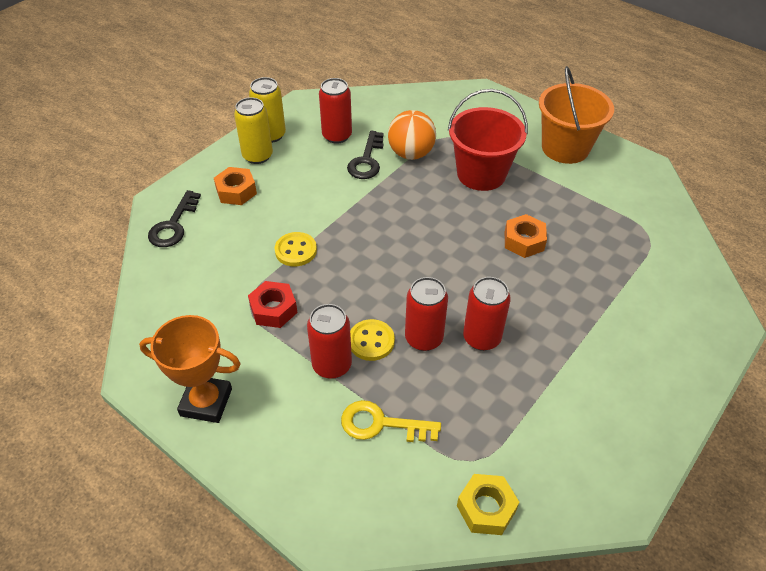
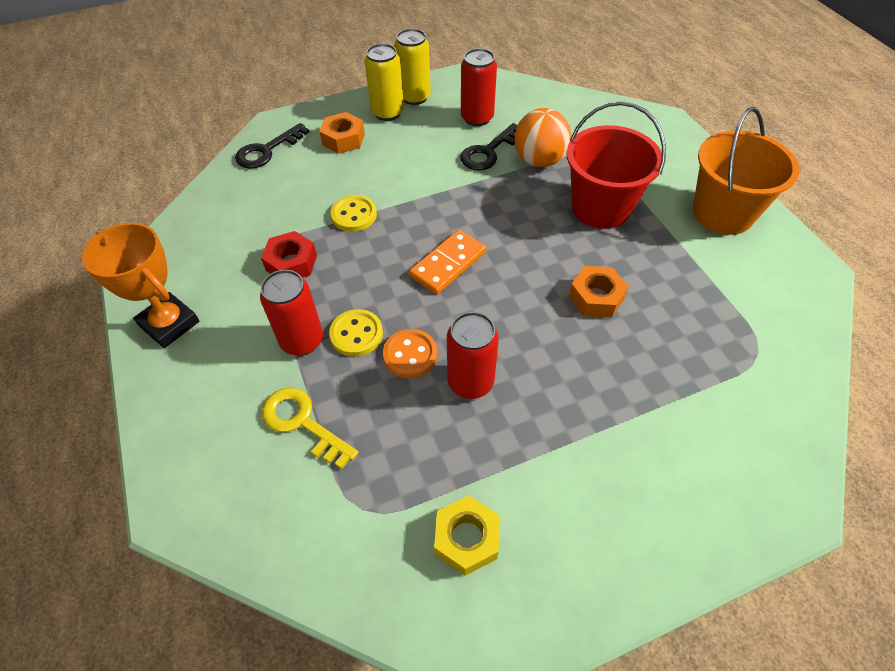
camera: 30 degrees right, 5 degrees up
(401, 259) = (448, 264): none -> orange domino
(424, 338) = (410, 355): red can -> orange button
(486, 508) = (337, 569): yellow nut -> yellow nut (466, 539)

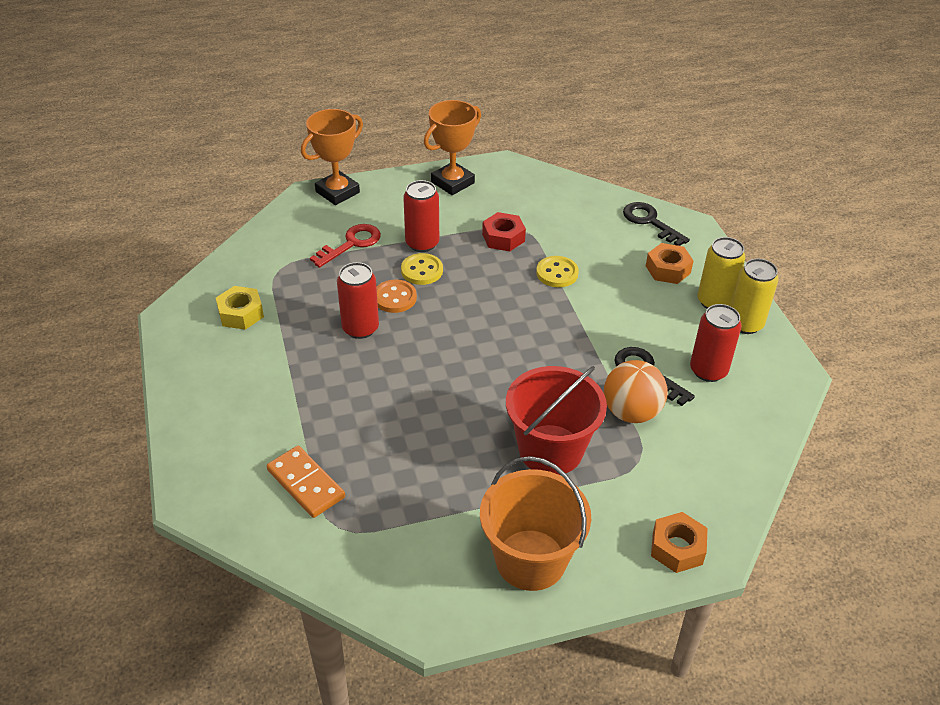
camera: 95 degrees right, 10 degrees down
(173, 466) = (337, 192): none -> orange trophy
(302, 423) = (351, 244): yellow key -> red key
(448, 264) = (487, 327): orange domino -> orange domino (305, 484)
(596, 298) = (428, 420): orange nut -> orange nut (677, 548)

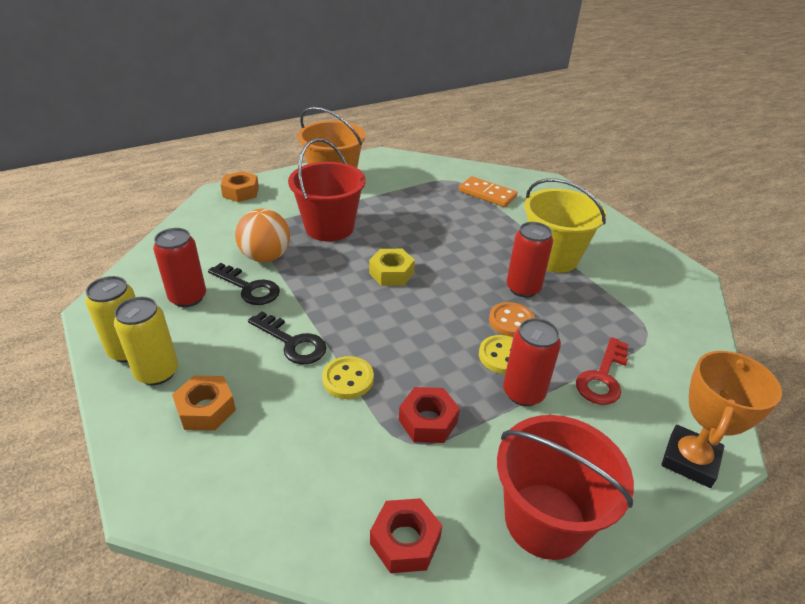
camera: 165 degrees right, 5 degrees down
(241, 313) = (636, 285): yellow nut -> yellow nut (391, 273)
(298, 361) = (553, 257): none -> yellow bucket
(452, 182) = (545, 520): orange trophy -> red bucket
(538, 187) = (405, 541): none -> red nut
(650, 222) = (218, 494): black key -> black key (292, 342)

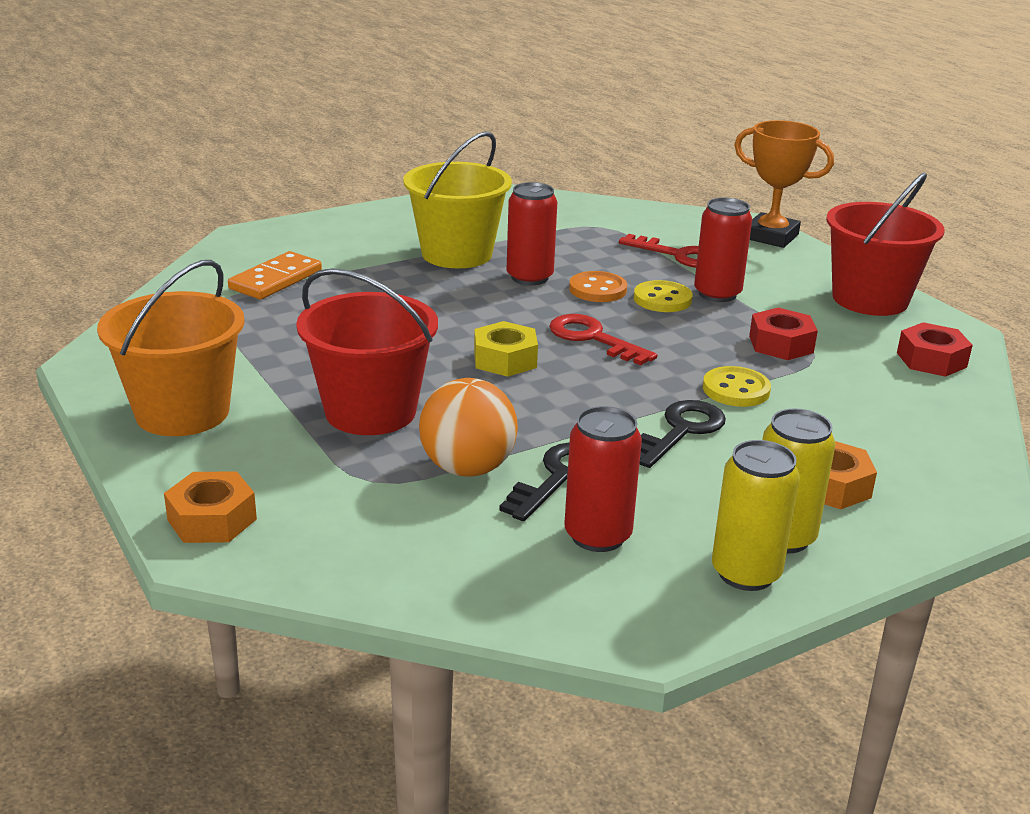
camera: 90 degrees left, 10 degrees down
(426, 312) = (593, 338): none -> red key

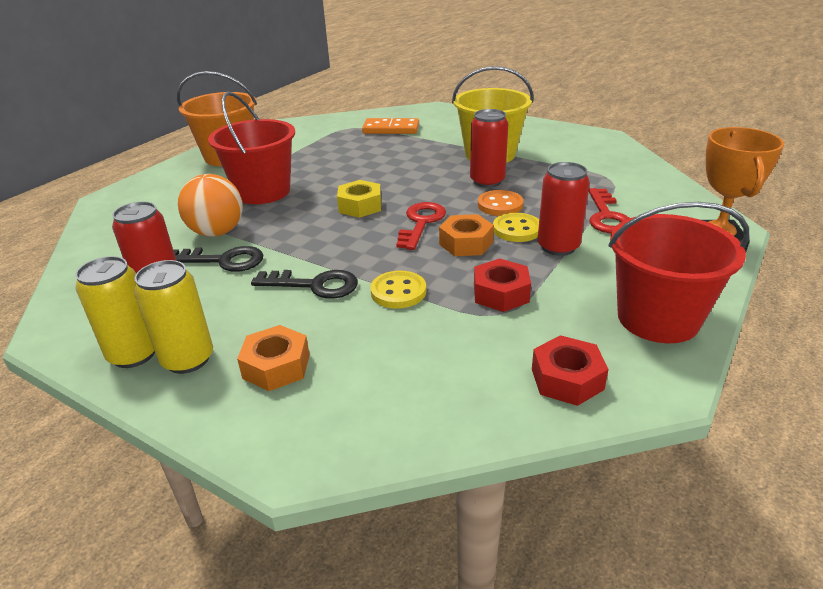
camera: 65 degrees right, 5 degrees up
(212, 519) = (134, 192): orange nut -> orange nut (466, 243)

